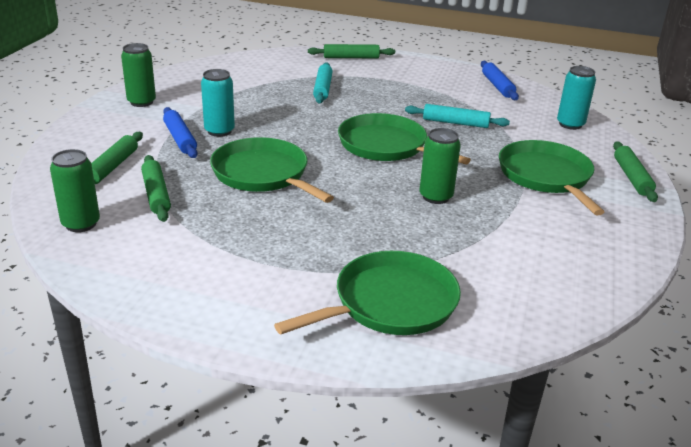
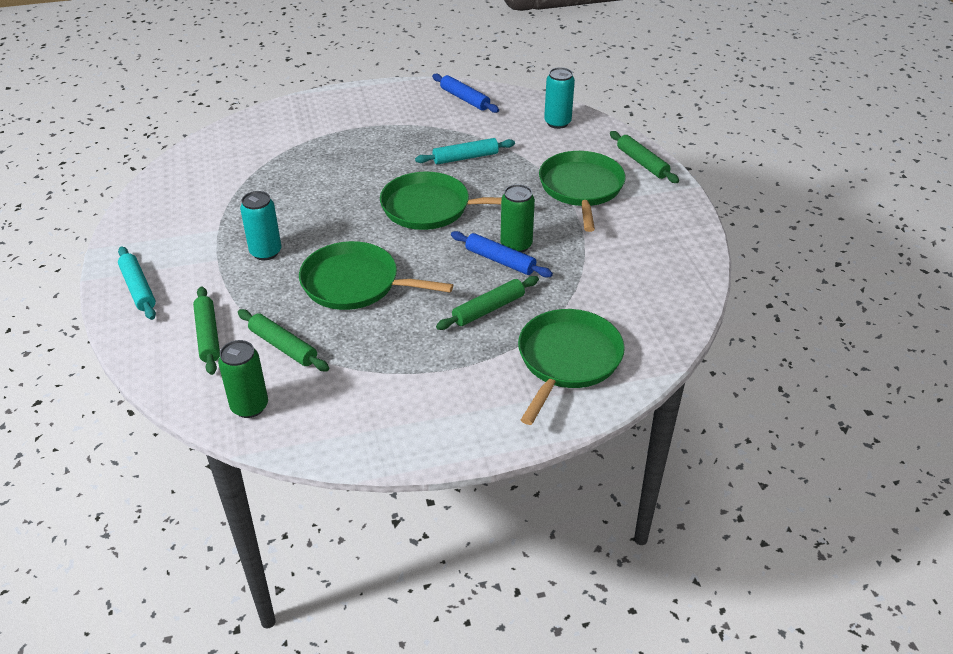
camera: 30 degrees left, 10 degrees up
(141, 102) = (149, 248): green can -> none
(180, 139) = (237, 277): blue rolling pin -> blue rolling pin (500, 261)
(322, 88) = (312, 162): turquoise rolling pin -> turquoise rolling pin (138, 288)
(351, 57) = (301, 110): green rolling pin -> green rolling pin (488, 309)
(546, 176) = (581, 188): green pan -> green pan turned 45 degrees clockwise

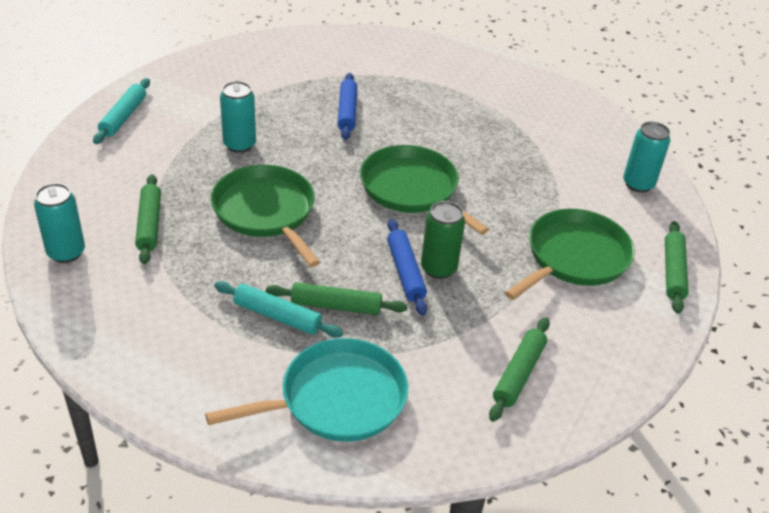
camera: 40 degrees right, 0 degrees up
(208, 335) = (116, 181): green rolling pin -> green rolling pin (519, 374)
(249, 406) = (66, 252): green can -> turquoise can
(465, 99) = (577, 114): blue rolling pin -> blue rolling pin (347, 112)
(465, 158) = (504, 165): turquoise rolling pin -> turquoise rolling pin (277, 316)
(567, 360) = (336, 399): green pan -> turquoise pan

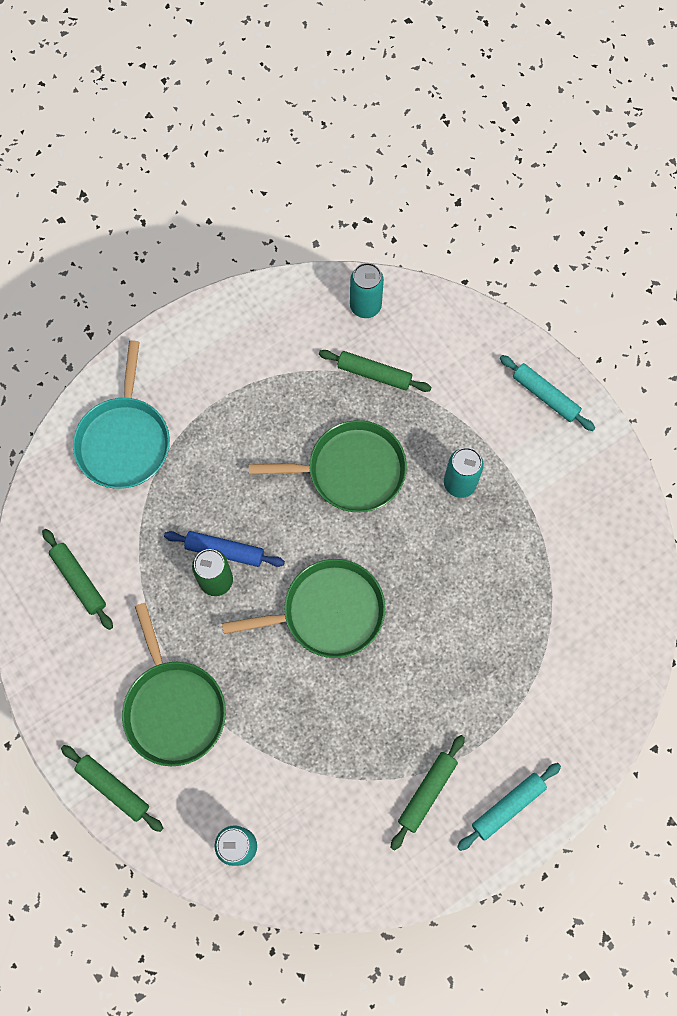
camera: 120 degrees right, 30 degrees up
(277, 316) = (223, 432): turquoise rolling pin -> turquoise rolling pin (508, 806)
(336, 306) = (213, 479): green rolling pin -> green rolling pin (427, 792)
(347, 112) = (477, 609): blue rolling pin -> none

